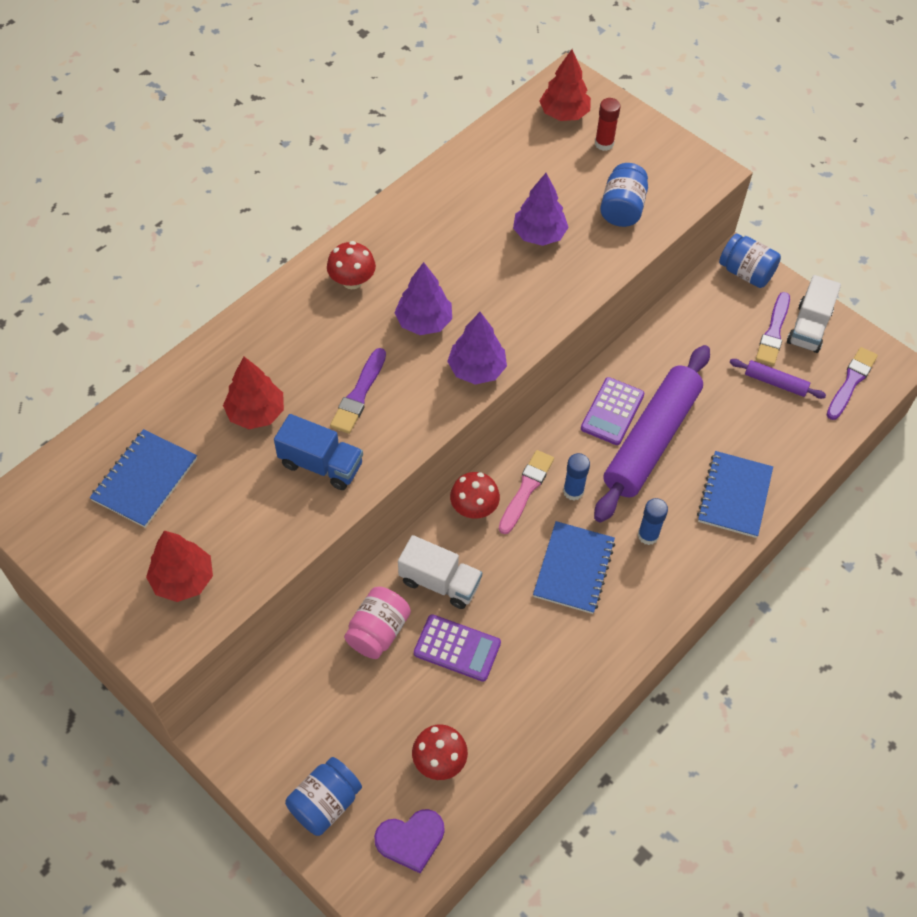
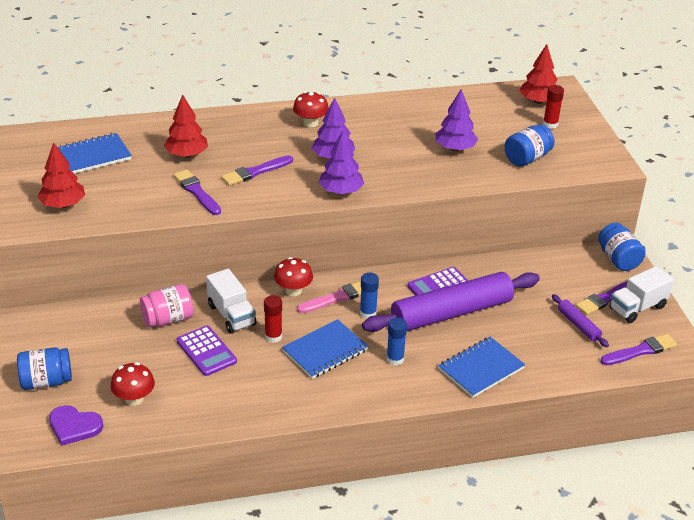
camera: 35 degrees right, 20 degrees down
(321, 464) = (197, 192): blue truck -> purple brush
(507, 583) = (273, 336): none -> red glue stick

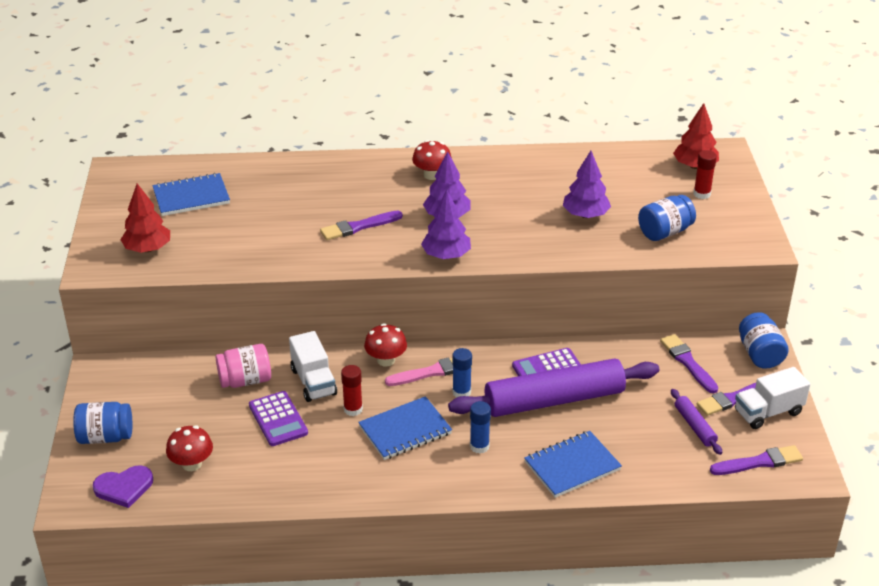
camera: 10 degrees right, 0 degrees up
(74, 426) = (124, 487): purple heart -> purple heart turned 45 degrees counterclockwise
(187, 155) = (290, 202): red tree -> none
(197, 192) = (290, 245): purple brush -> purple brush (688, 362)

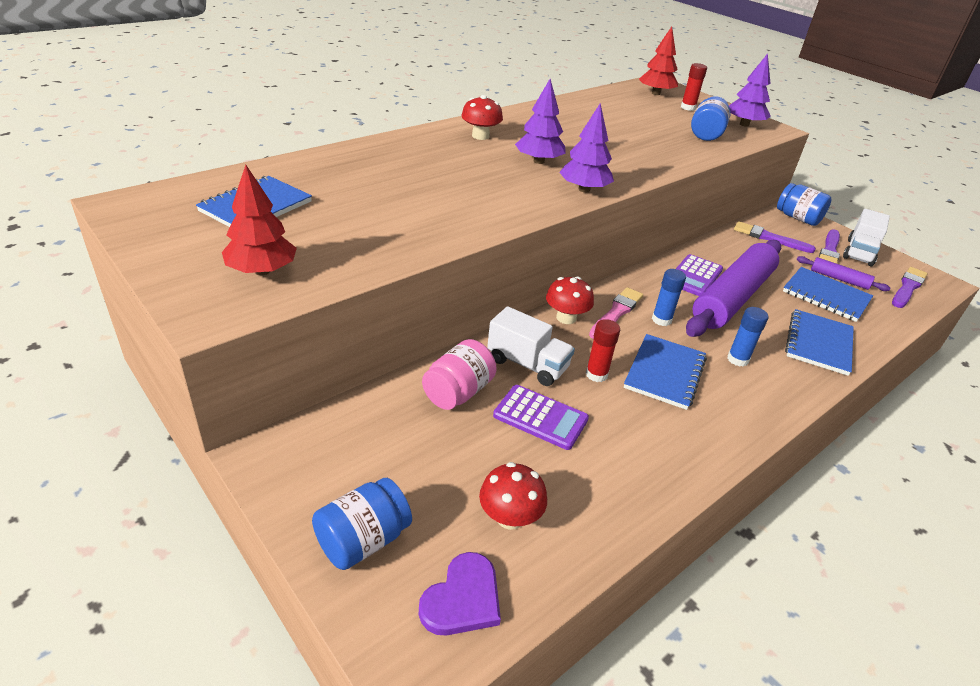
camera: 40 degrees left, 0 degrees up
(358, 227) = (474, 188): purple brush -> none
(585, 215) = (638, 136): purple tree -> purple tree (744, 124)
(651, 434) = (826, 296): none -> blue notebook

